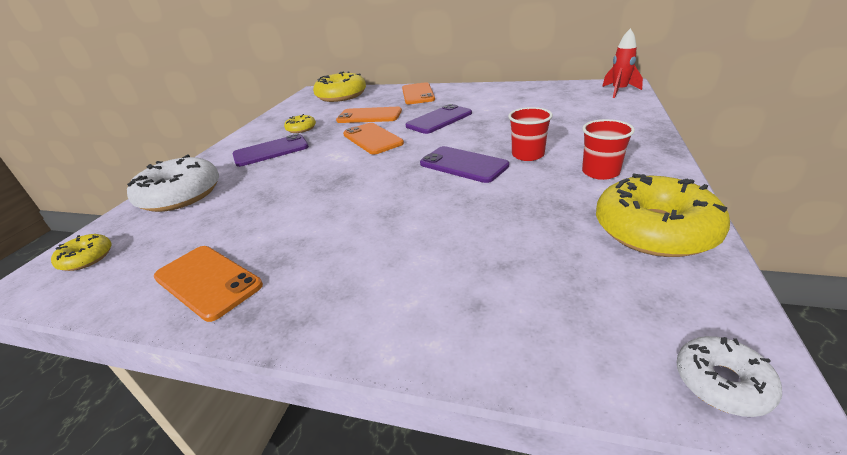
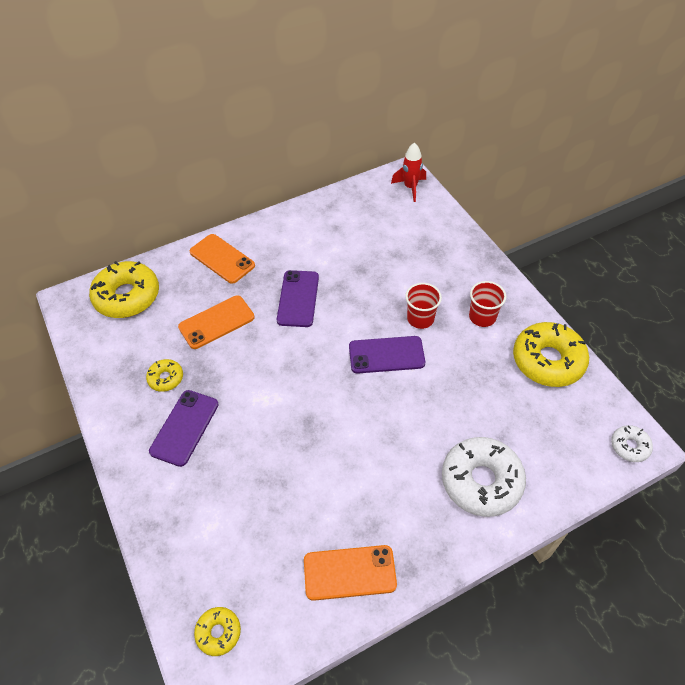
camera: 45 degrees left, 20 degrees up
(180, 195) = (184, 531): white donut -> white donut (481, 481)
(372, 139) = (268, 358): orange phone -> none

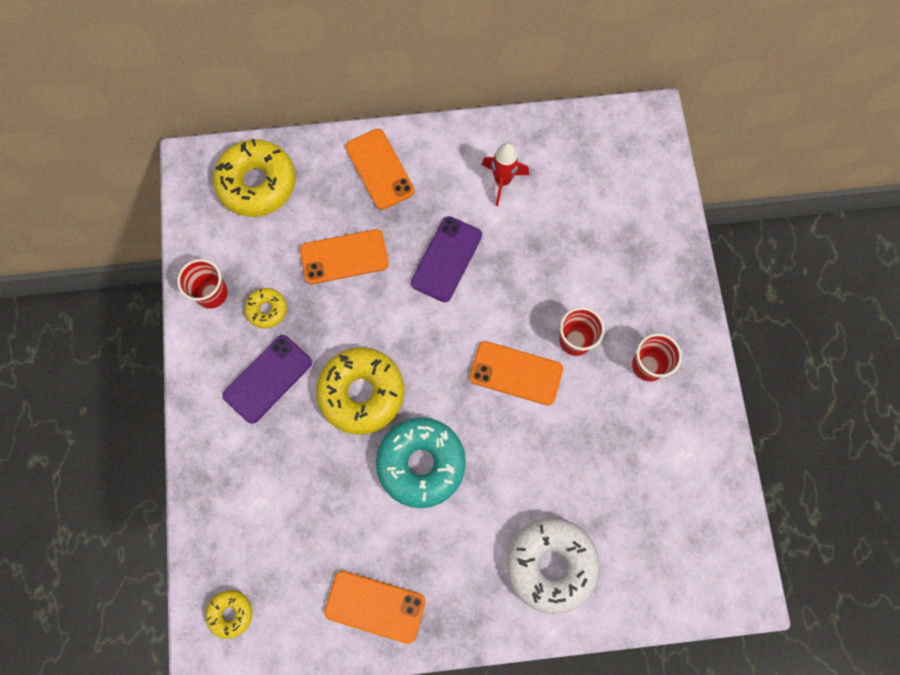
camera: 20 degrees right, 20 degrees up
(114, 382) = (211, 293): none -> red cup
(340, 445) = (421, 464): none -> turquoise donut
(386, 355) = (516, 373): purple phone -> orange phone
(410, 188) = (648, 143): red rocket -> red rocket (502, 181)
(548, 360) = (695, 452): yellow donut -> yellow donut (361, 393)
(629, 446) = (731, 591): white donut -> none

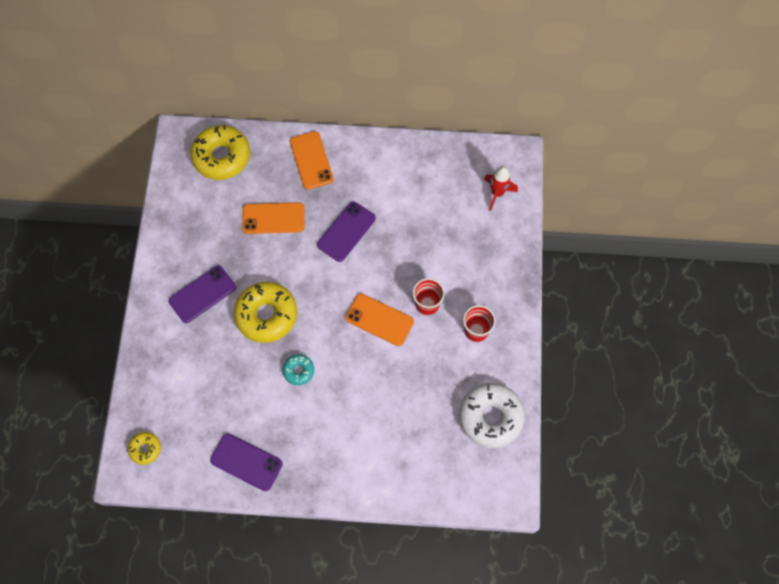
camera: 10 degrees right, 5 degrees down
(211, 293) = (174, 228): red cup -> none
(267, 310) = (211, 246): yellow donut -> none
(375, 606) = (246, 462): orange phone -> purple phone
(421, 464) = (298, 371): turquoise donut -> turquoise donut, size x0.49
(502, 181) = (398, 183): red rocket -> red rocket (497, 193)
(550, 565) = (376, 456): white donut -> white donut (490, 417)

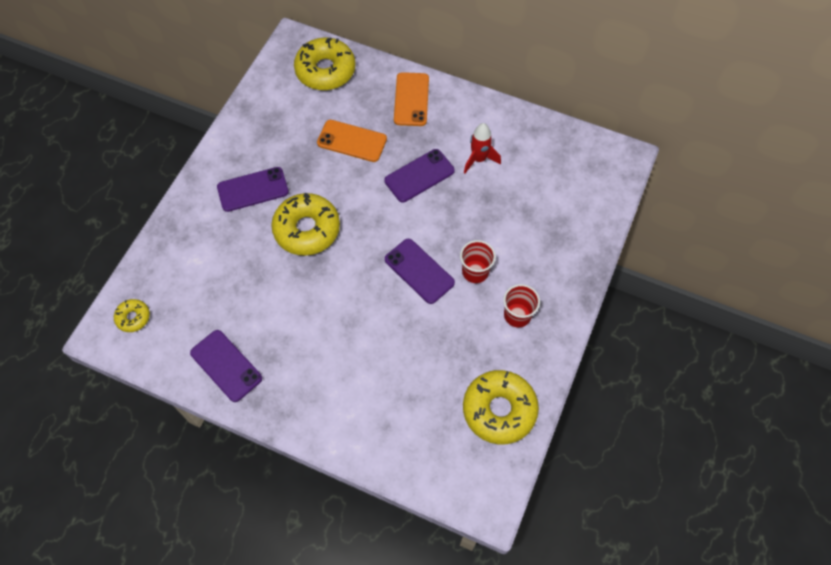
camera: 20 degrees right, 5 degrees down
(298, 371) = (316, 294): turquoise donut -> none
(379, 319) = (419, 271): orange phone -> purple phone
(490, 417) = (499, 410): white donut -> yellow donut
(497, 193) = (590, 187): red rocket -> red rocket (479, 159)

